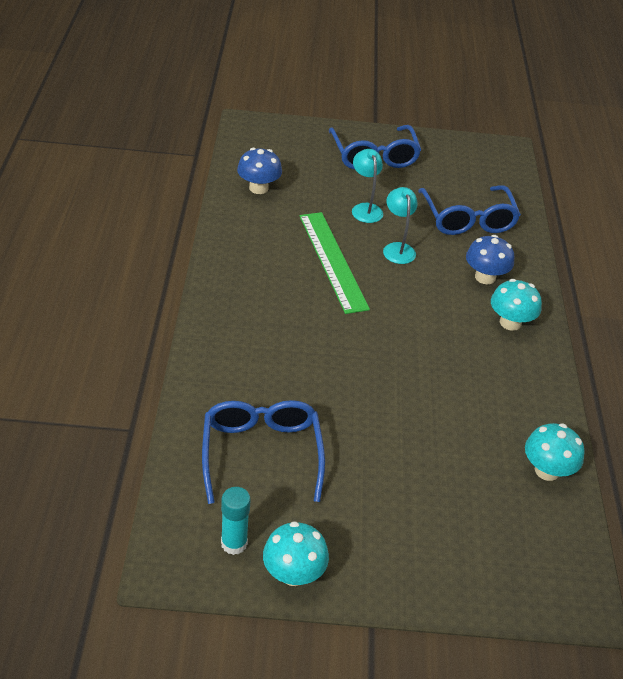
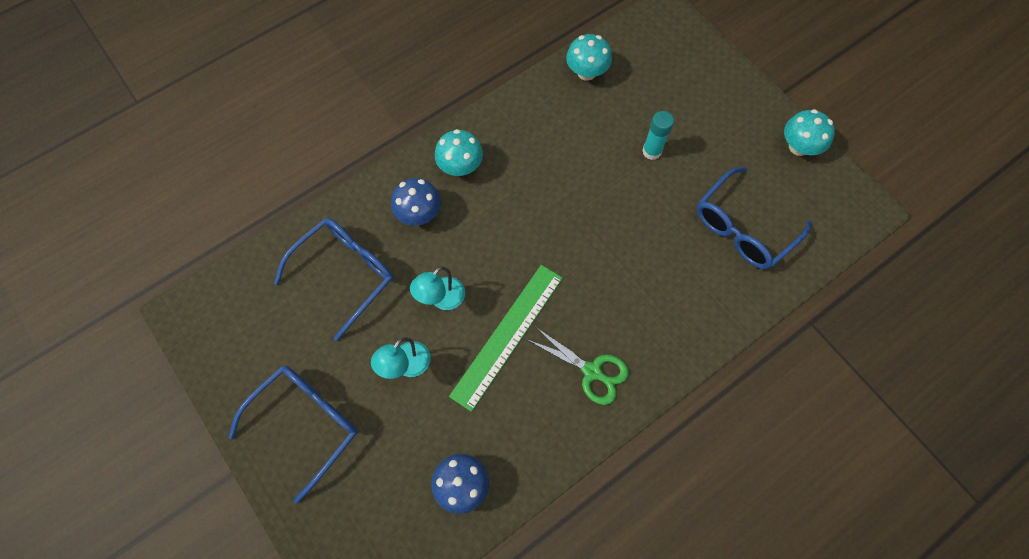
camera: 125 degrees left, 25 degrees up
(234, 543) = (816, 190): turquoise glue stick -> turquoise glue stick (651, 151)
(256, 281) = (592, 371): none -> green scissors

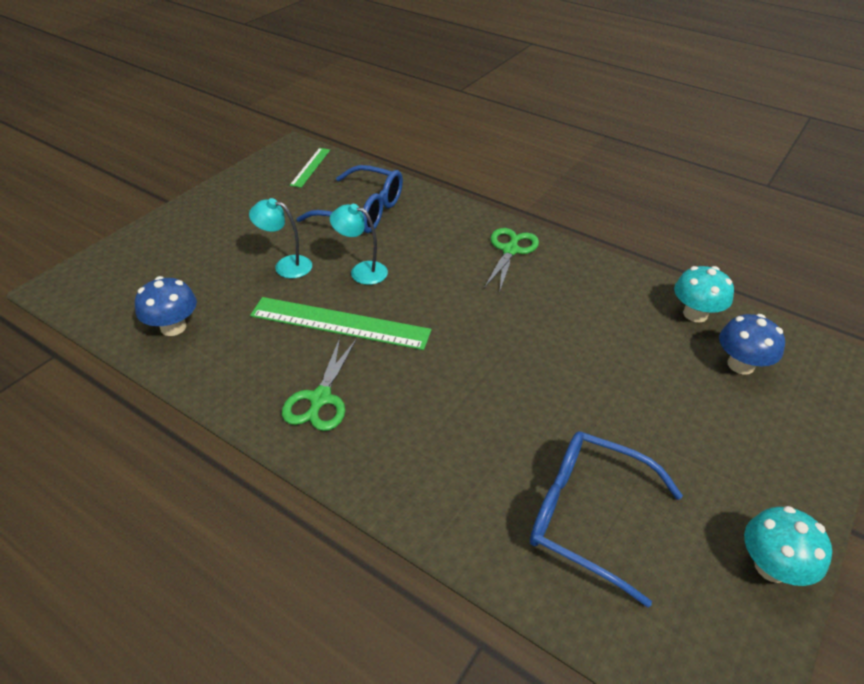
camera: 70 degrees right, 25 degrees down
(234, 306) = (310, 167): none -> green ruler
(306, 423) = (217, 224): blue glasses -> none
(419, 213) = (444, 237): blue mushroom -> blue mushroom (740, 365)
(460, 166) = (510, 250): turquoise mushroom -> green scissors
(651, 151) = (635, 393): turquoise glue stick -> none

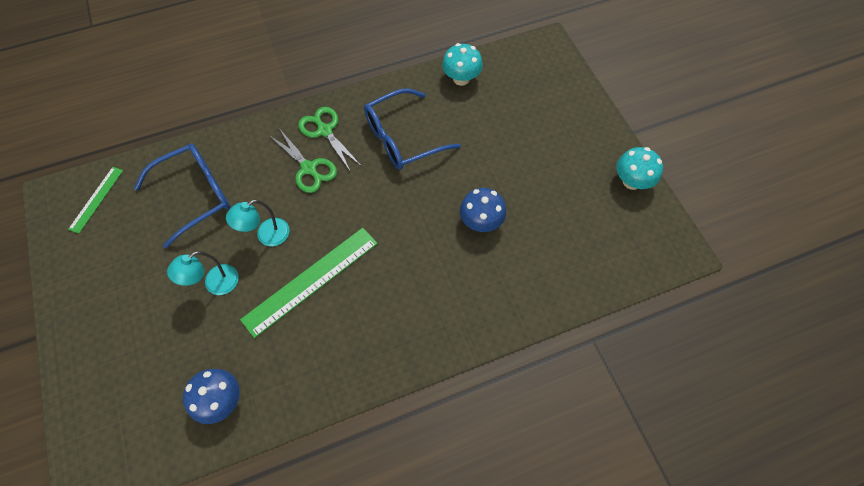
camera: 55 degrees left, 20 degrees up
(310, 167) = (96, 199): green ruler -> green ruler turned 60 degrees clockwise
(320, 398) = (373, 331): green scissors -> green scissors (308, 168)
(587, 516) = (556, 239): blue glasses -> blue glasses (402, 138)
(740, 365) = (512, 90): blue mushroom -> blue mushroom (481, 221)

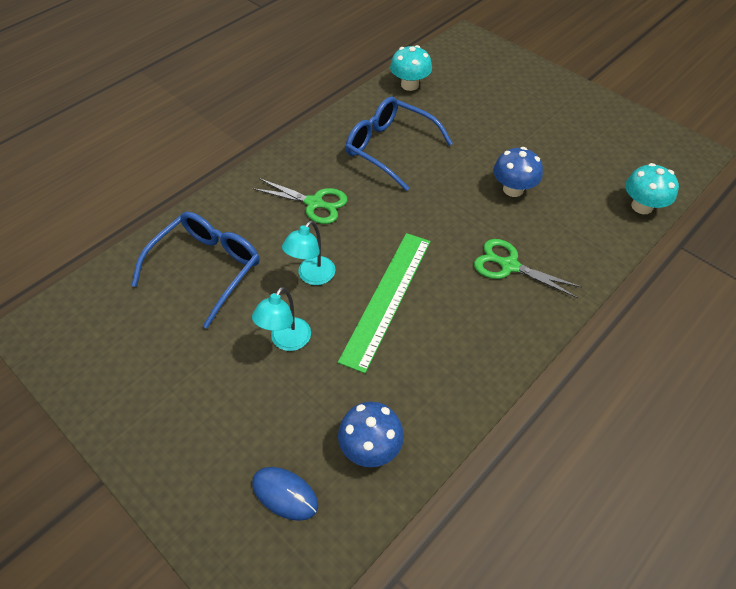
camera: 25 degrees left, 10 degrees down
(96, 199) = (89, 313): green ruler -> none
(142, 407) = (285, 494): none -> blue mouse
(325, 131) = (308, 166): green scissors -> green scissors (509, 266)
(402, 138) = (389, 148): blue glasses -> blue glasses turned 90 degrees clockwise
(631, 181) = (616, 115): turquoise mushroom -> turquoise mushroom (642, 206)

